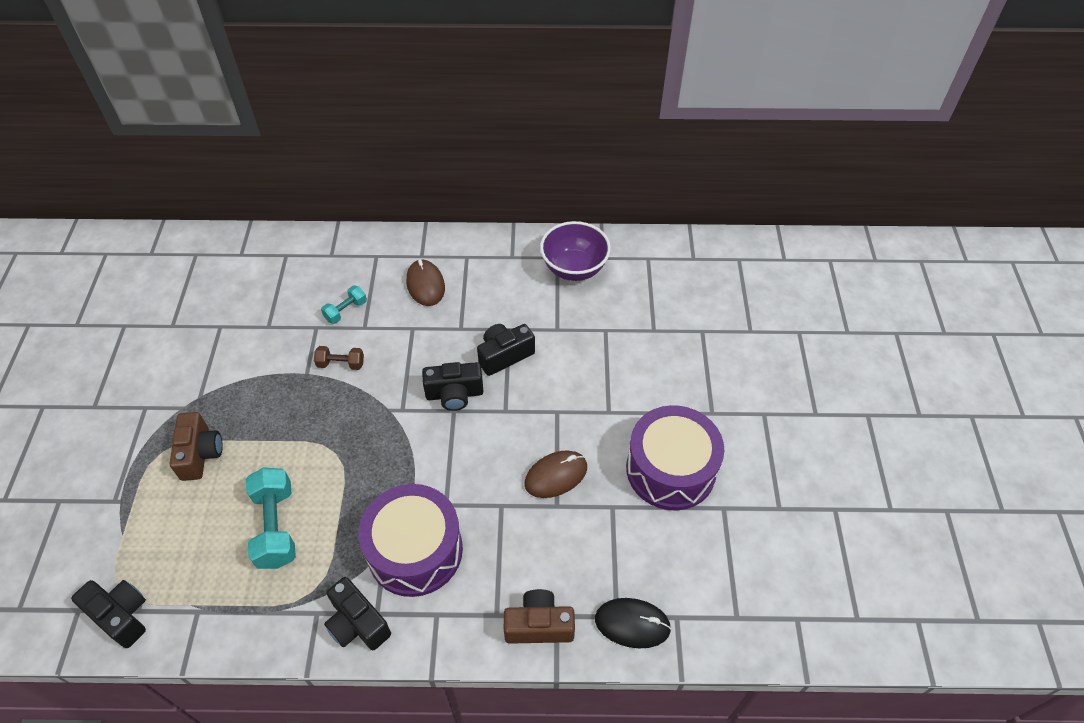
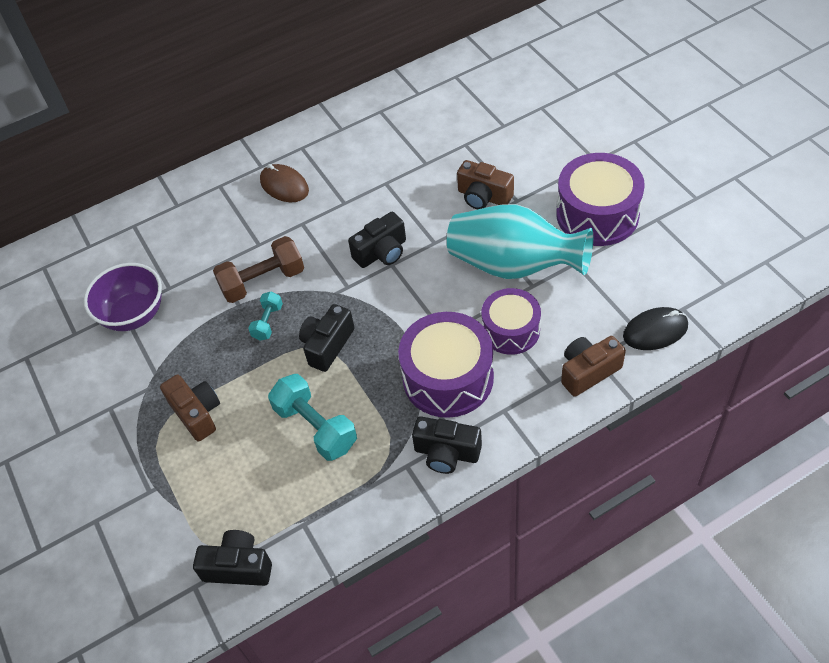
camera: 25 degrees left, 0 degrees up
(341, 364) = (263, 281): brown dumbbell -> brown dumbbell, size x1.81
(346, 311) = (230, 240): turquoise dumbbell -> turquoise dumbbell (268, 322)
(503, 538) = (511, 330): none -> purple drum
(504, 355) = (399, 203): black camera -> black camera (327, 345)
(556, 475) = (514, 265): brown mouse -> turquoise vase
(574, 268) = (401, 112): purple bowl -> purple bowl (134, 315)
(581, 391) = (483, 197): none -> brown camera

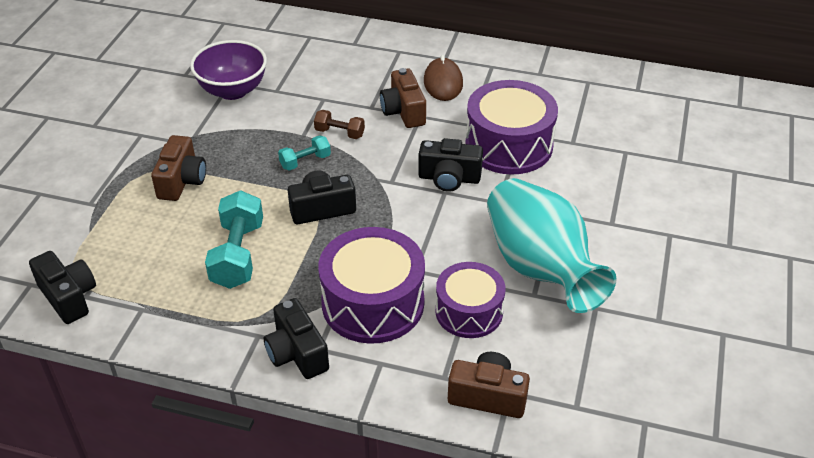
camera: 40 degrees right, 10 degrees down
(263, 281) = (339, 133): brown dumbbell -> brown dumbbell, size x0.55
(483, 197) = (586, 200): brown camera -> brown camera (403, 111)
(597, 214) = (669, 287): purple drum -> purple drum (509, 145)
(655, 331) = (592, 417): black mouse -> none

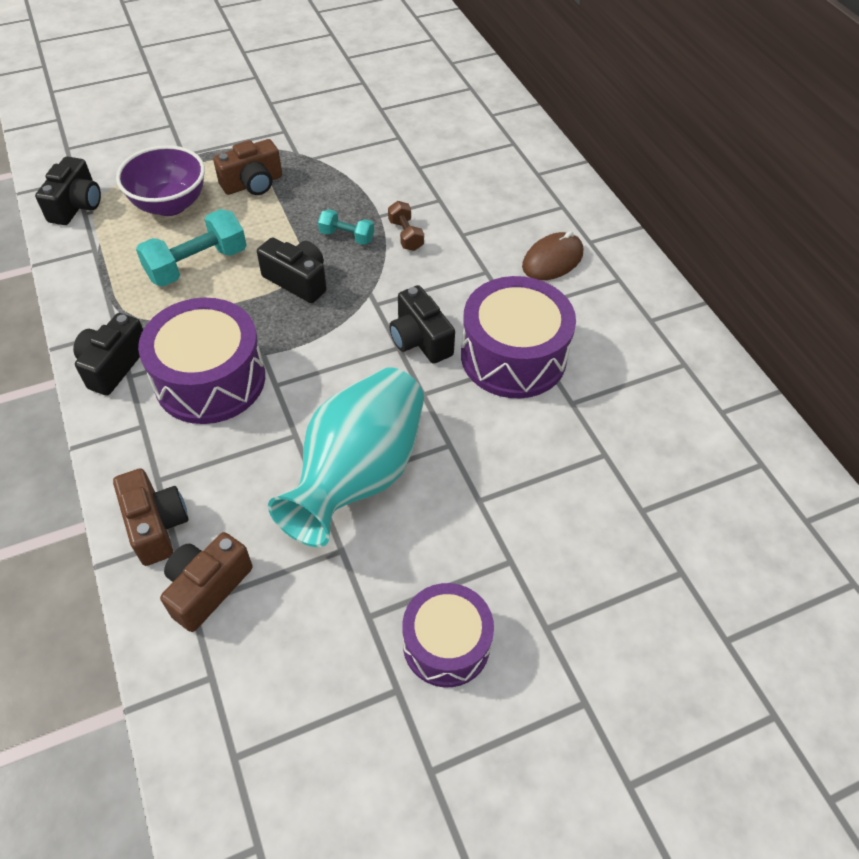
camera: 50 degrees right, 10 degrees up
(233, 90) = (390, 144): purple bowl -> purple bowl (170, 205)
(403, 111) = (480, 257): brown camera -> brown camera (207, 588)
(469, 311) = (254, 452): purple drum -> purple drum (446, 643)

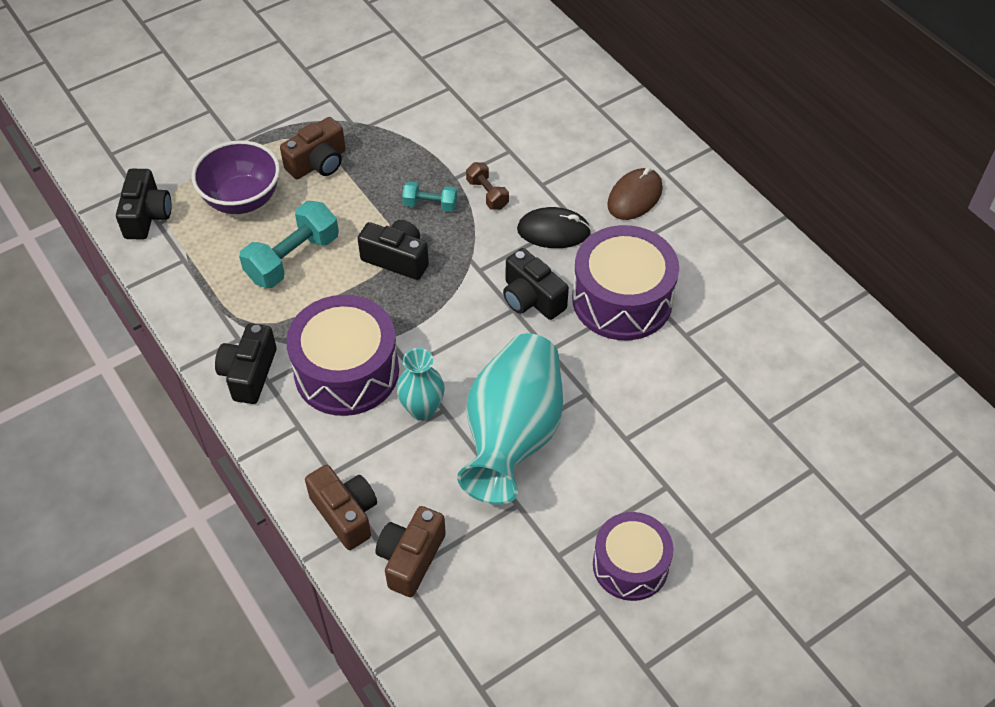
camera: 10 degrees left, 0 degrees up
(273, 431) = (422, 409): none -> turquoise vase
(461, 279) = (553, 231): none -> black mouse

